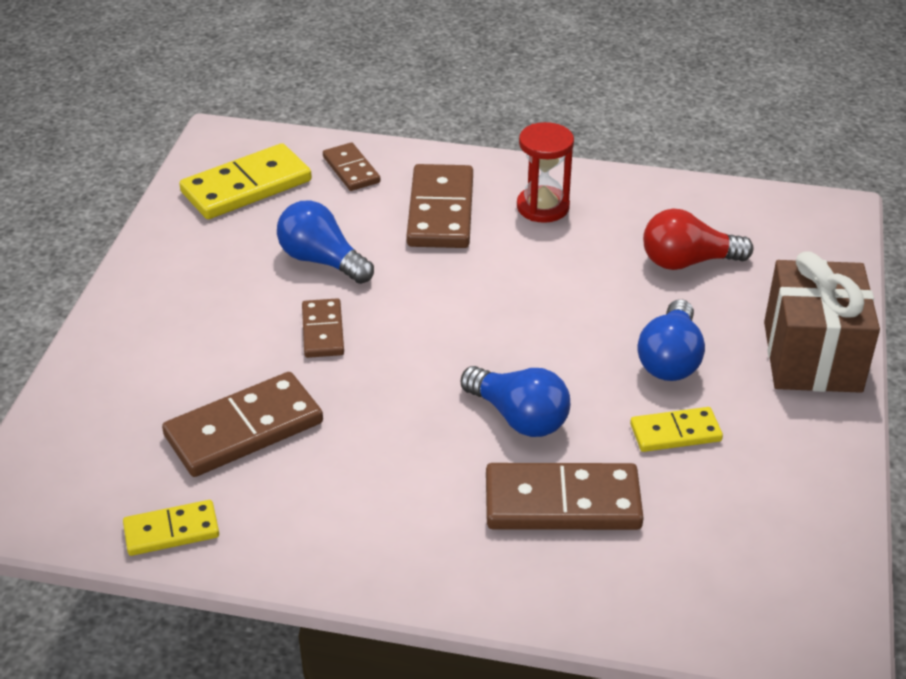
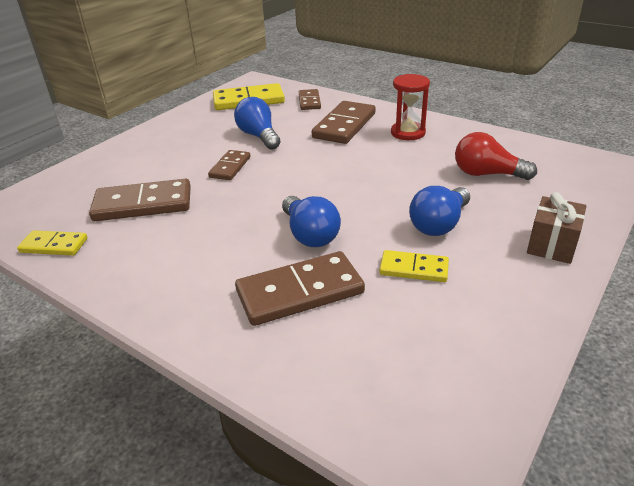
camera: 25 degrees right, 5 degrees down
(562, 503) = (300, 292): brown domino -> brown domino turned 45 degrees counterclockwise
(812, 357) = (552, 245): brown gift -> brown gift, size x0.60

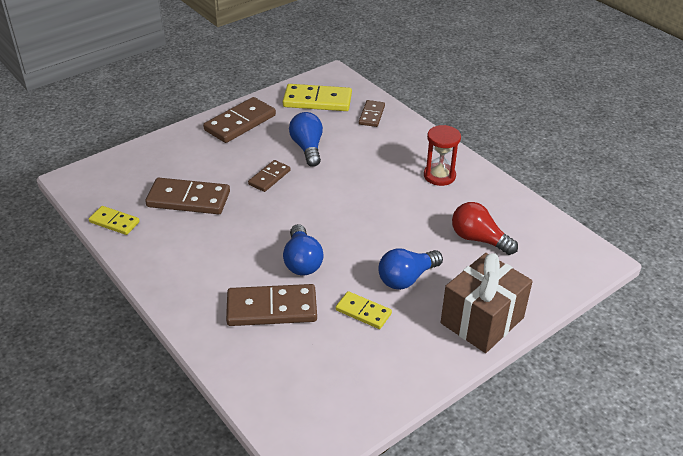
camera: 15 degrees right, 5 degrees up
(344, 125) = (388, 153): brown domino -> brown domino (240, 123)
(552, 245) = (482, 320): brown gift -> brown gift, size x1.66

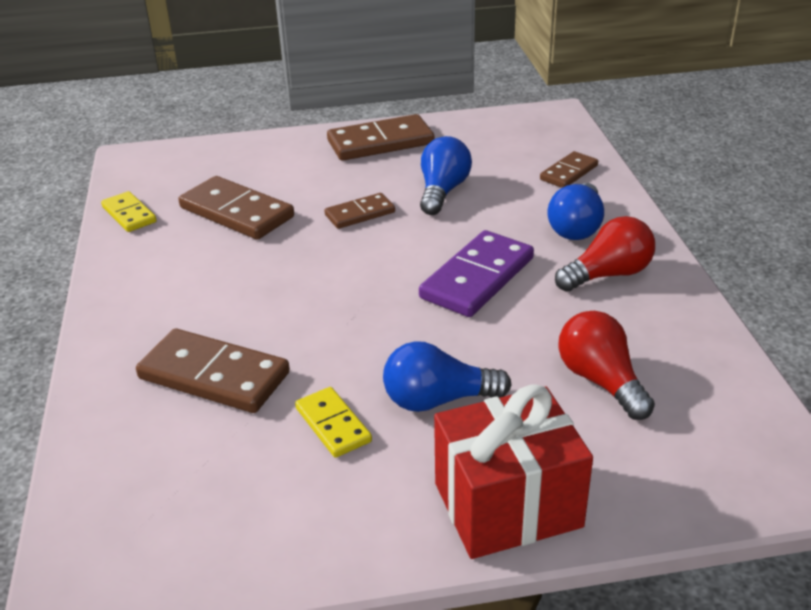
camera: 30 degrees right, 5 degrees down
(302, 261) = (308, 329): blue light bulb -> blue light bulb (576, 227)
(317, 101) = (506, 139): yellow domino -> none
(372, 199) = (477, 278): none -> purple domino
(439, 176) = (608, 274): red hourglass -> red light bulb
(482, 320) = (507, 505): brown gift -> red gift

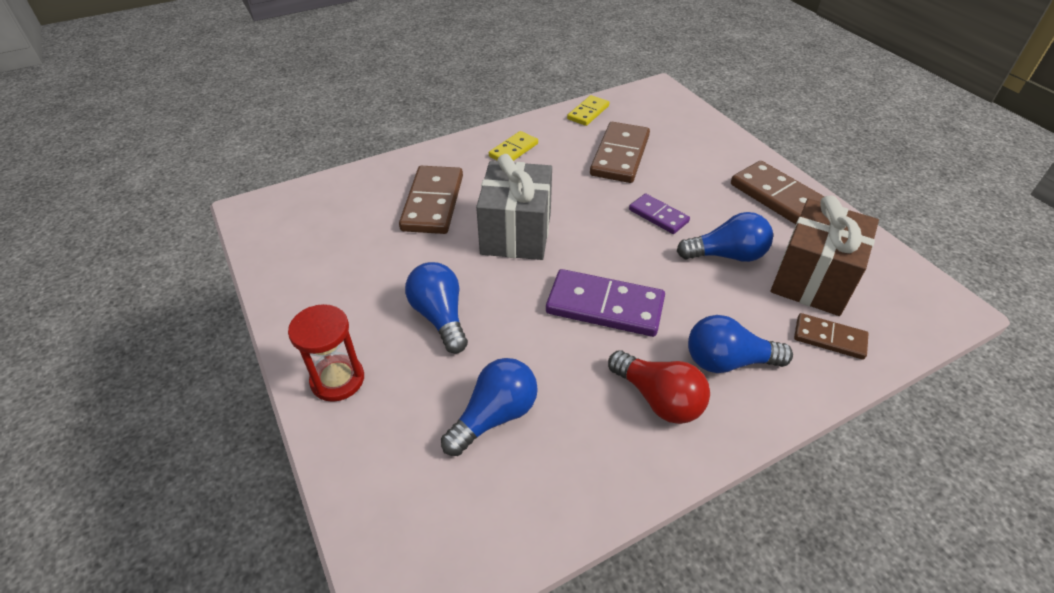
camera: 70 degrees right, 10 degrees up
(324, 315) = (516, 233): none -> grey gift
(333, 425) = (399, 269): yellow domino -> yellow domino (513, 150)
(360, 214) = (658, 216): brown domino -> purple domino
(497, 159) = (812, 279): none -> brown gift
(507, 505) = (337, 380): red gift -> red hourglass
(600, 381) = (495, 416): red light bulb -> blue light bulb

